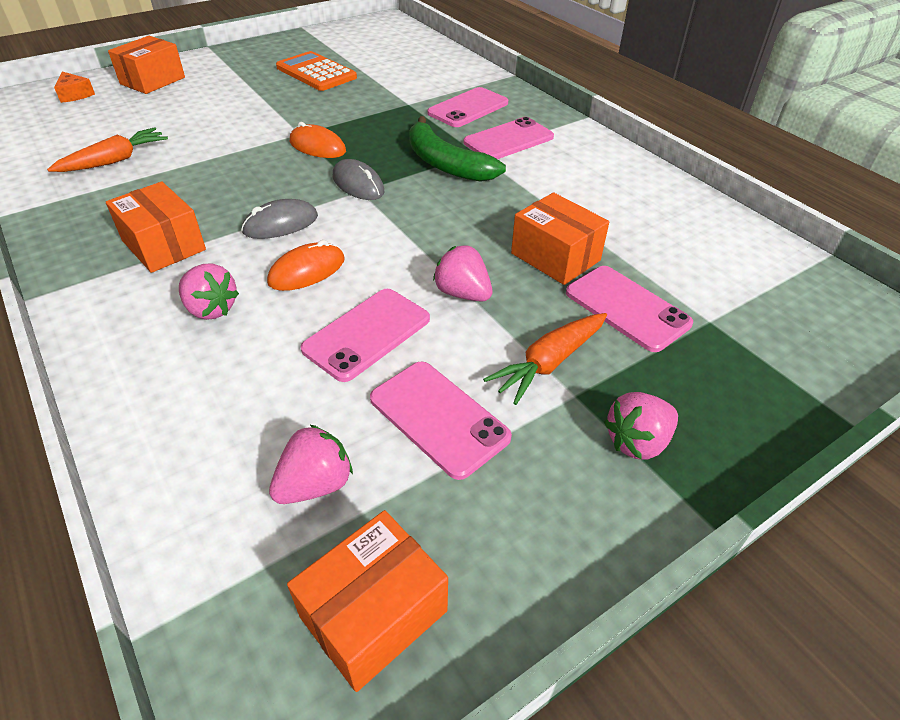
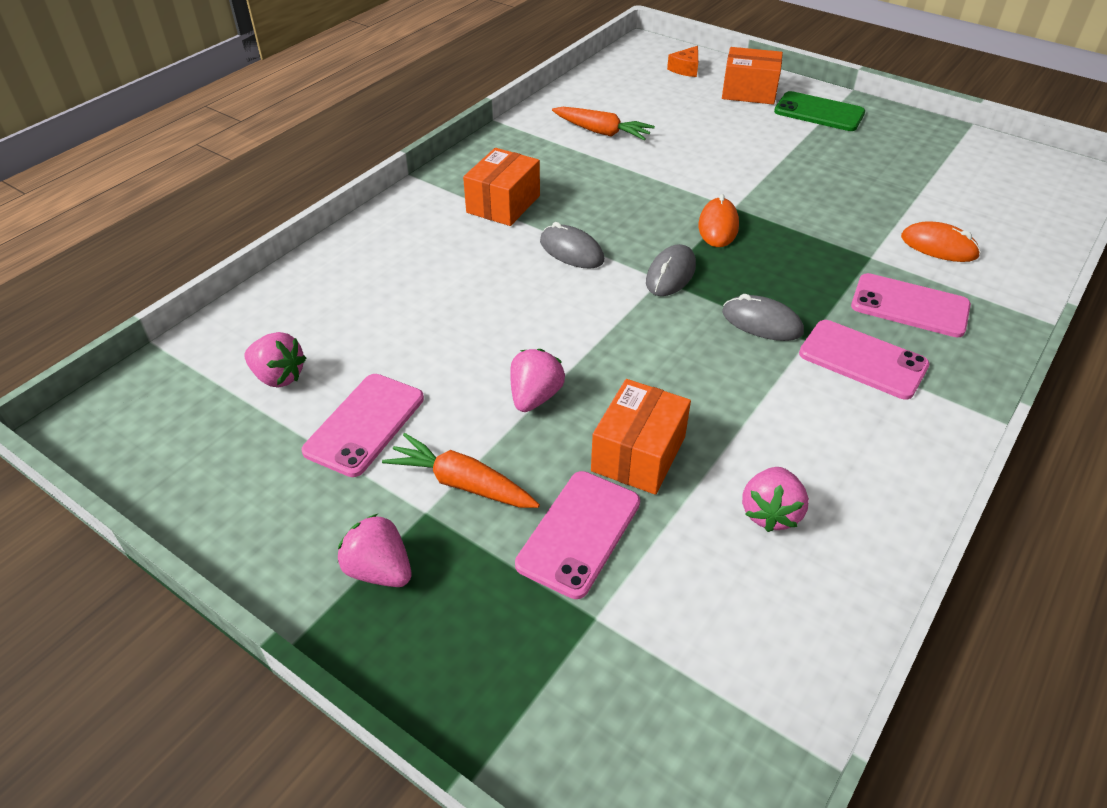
camera: 70 degrees right, 0 degrees up
(211, 309) = (439, 258): pink strawberry -> pink strawberry (770, 513)
(220, 66) = (819, 112): none -> green phone
(307, 271) = (513, 290): orange mouse -> orange mouse (939, 247)
(316, 73) = (872, 172): orange calculator -> none
(367, 334) = (448, 352): pink phone -> none
(374, 614) = (178, 441): orange box -> none
(445, 163) = (762, 322): green banana -> grey mouse

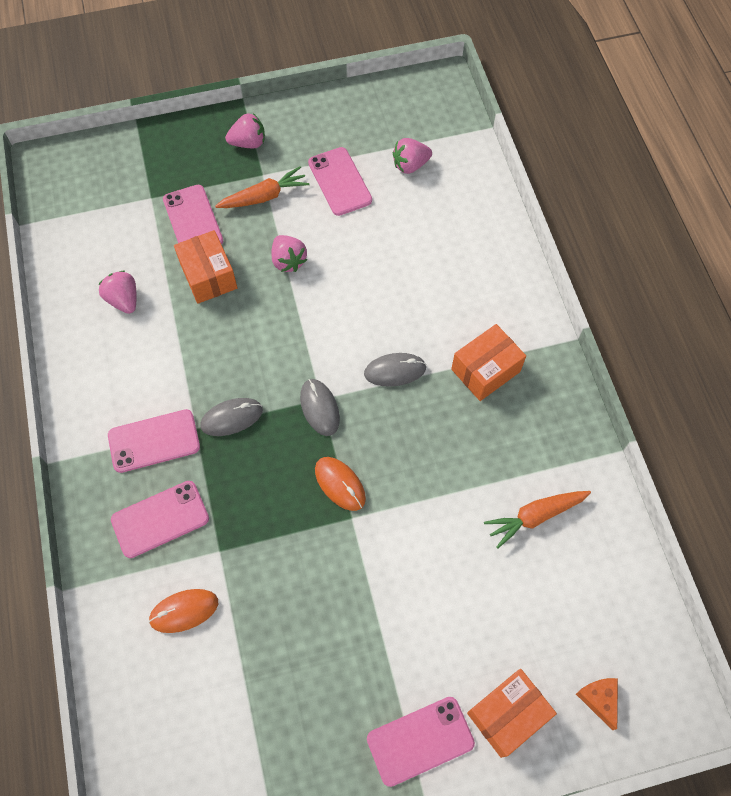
camera: 130 degrees right, 20 degrees up
(503, 204) = (485, 370): orange box -> orange box turned 75 degrees clockwise
(819, 112) = (420, 741): green phone -> pink phone

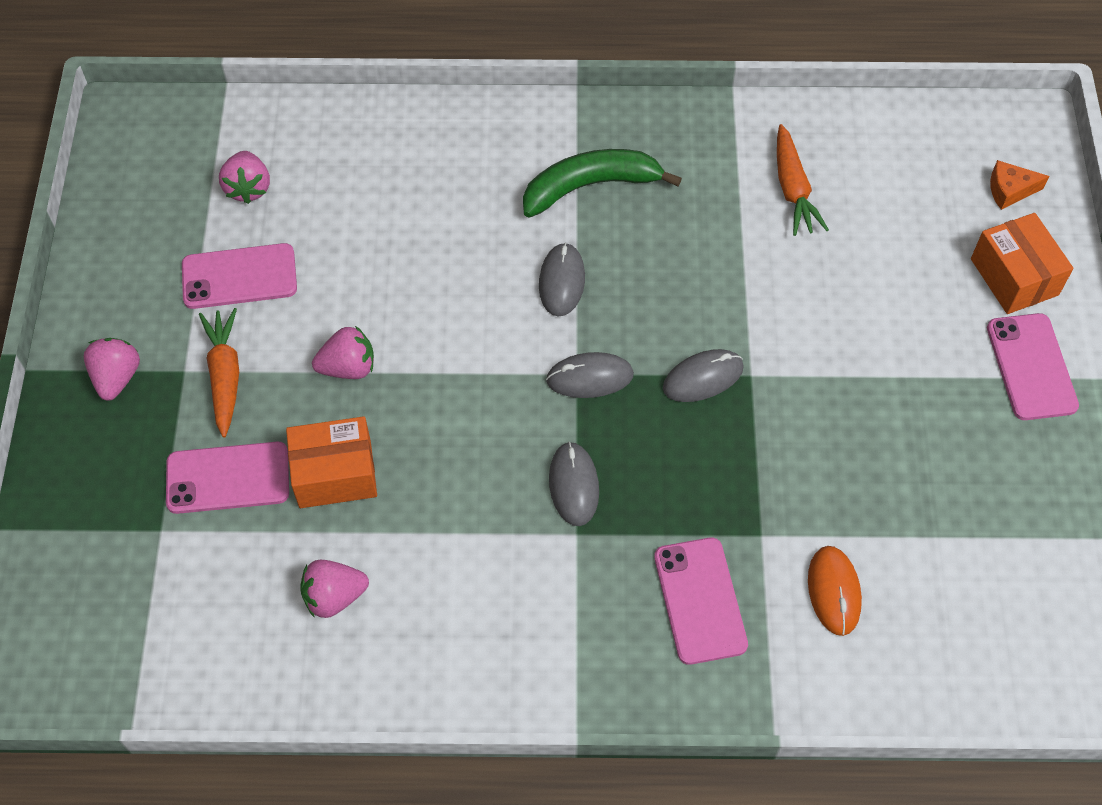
camera: 75 degrees left, 5 degrees down
(154, 441) = (581, 590): pink phone -> none
(340, 484) = (703, 378): orange mouse -> grey mouse
(485, 370) = (591, 186): orange box -> green banana

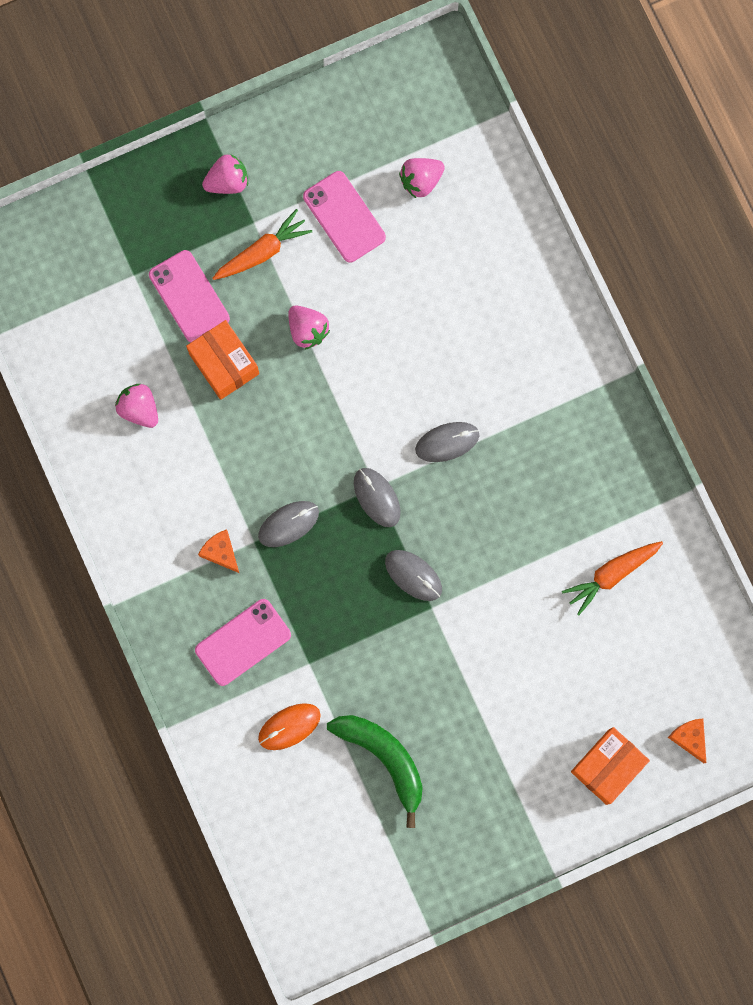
camera: 65 degrees right, 20 degrees up
(570, 578) = (221, 552): none -> orange cheese
(591, 186) = (541, 425): green banana -> green banana (384, 758)
(1031, 367) = (532, 803): pink phone -> none

